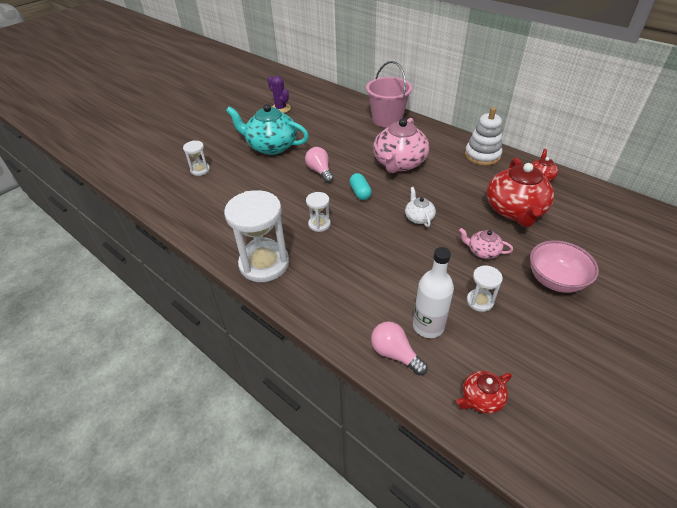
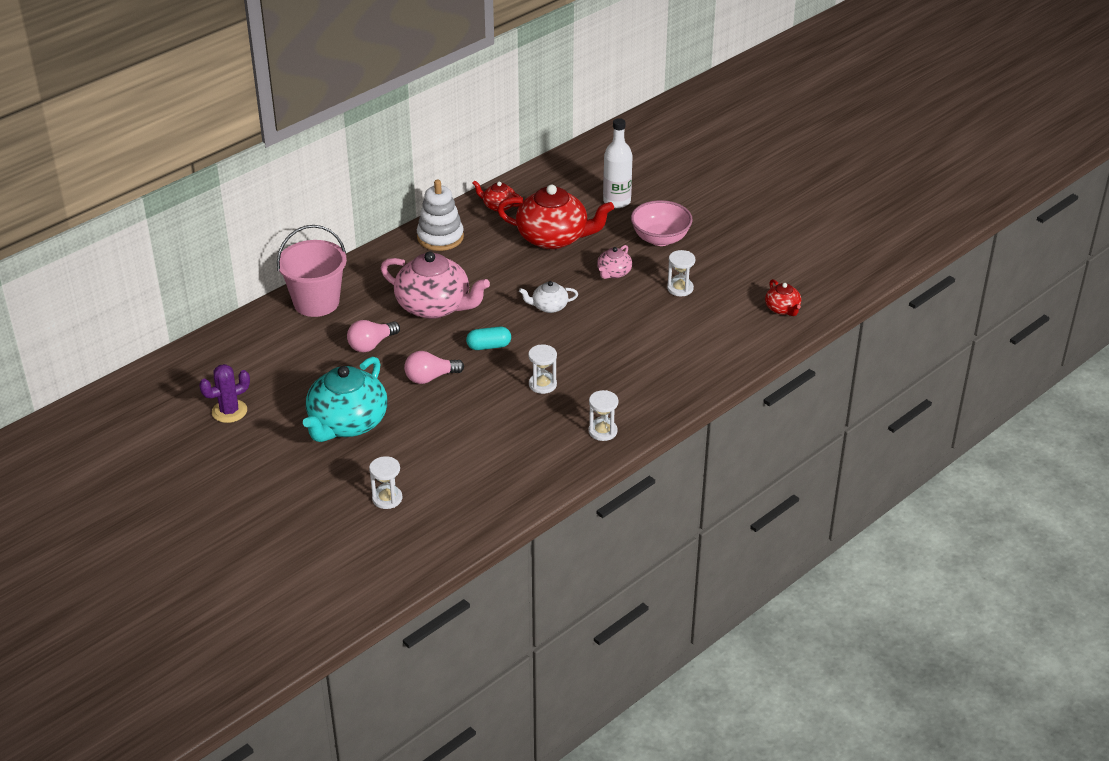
camera: 85 degrees left, 5 degrees down
(264, 264) = (602, 431): white hourglass -> white hourglass, size x0.48
(395, 354) = (735, 349): pink light bulb -> pink light bulb (371, 345)
(428, 326) = (706, 324): white bottle -> white bottle (617, 201)

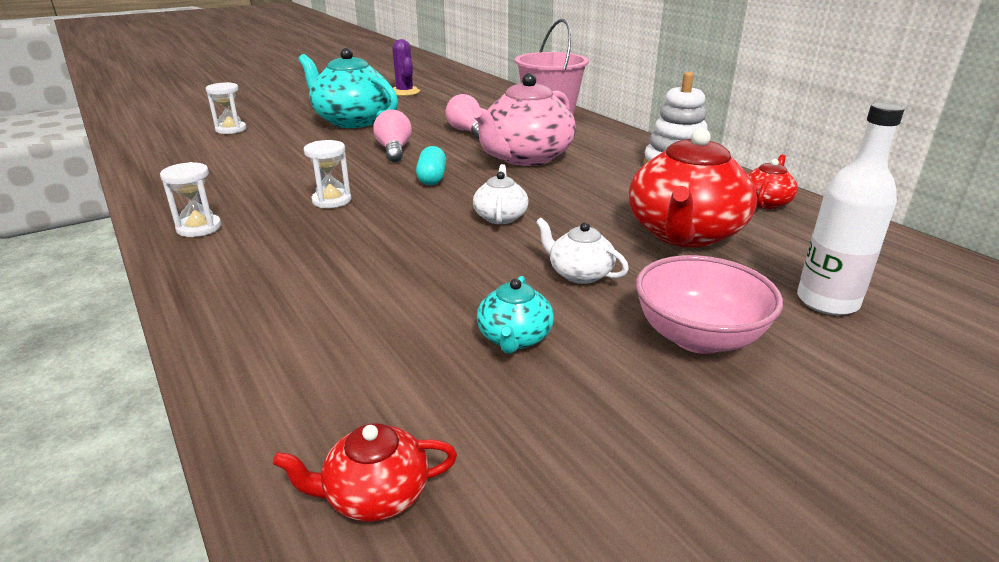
camera: 100 degrees right, 10 degrees down
(613, 273) = (579, 274): pink teapot -> white teapot
(680, 288) = (514, 338): white hourglass -> turquoise teapot

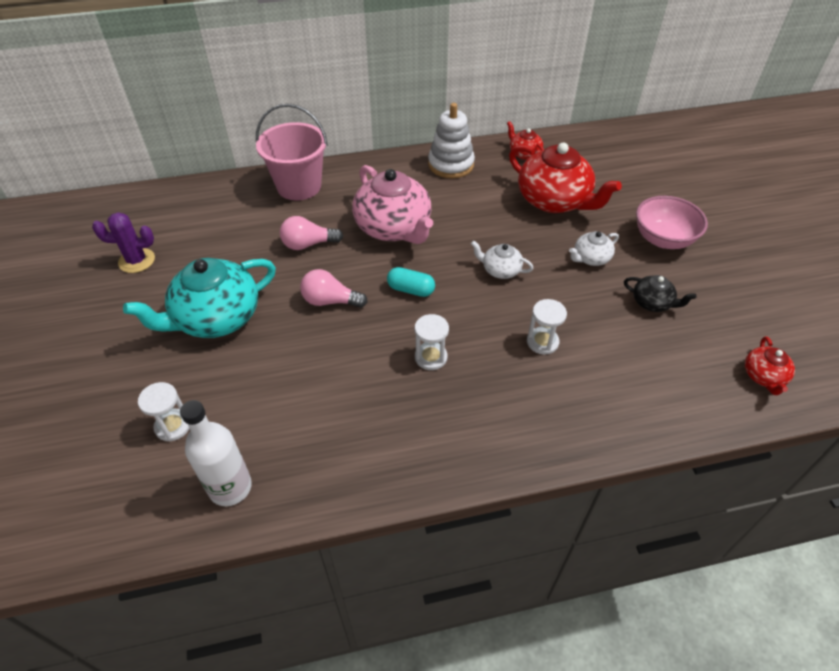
camera: 70 degrees left, 20 degrees up
(199, 228) = (453, 449): white hourglass -> white hourglass (542, 342)
(514, 338) = (652, 303): turquoise teapot -> black teapot
(827, 301) = (640, 186): white bottle -> white bottle (230, 487)

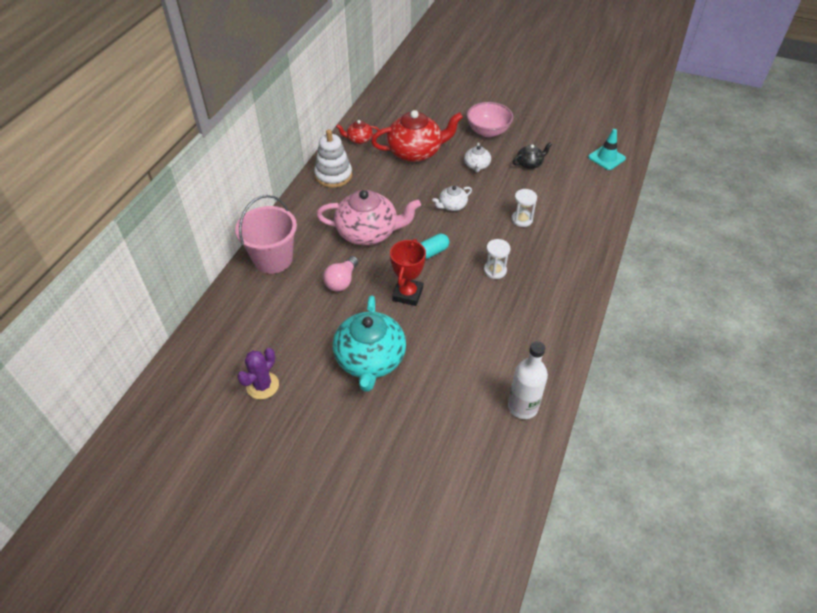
camera: 55 degrees left, 0 degrees up
(173, 426) = (451, 419): white hourglass -> none
(330, 301) = (407, 294): pink light bulb -> red trophy
(763, 376) = (606, 158): red teapot -> turquoise traffic cone

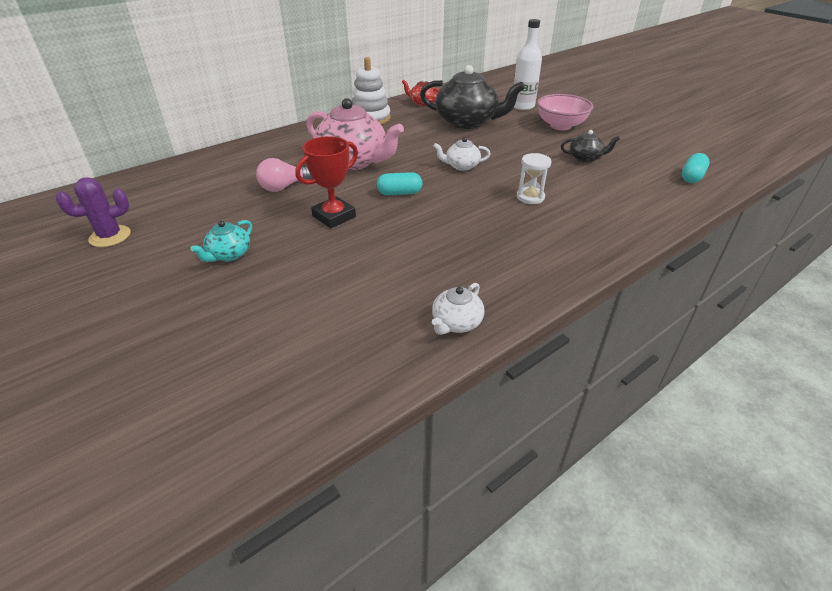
camera: 30 degrees right, 10 degrees down
(273, 259) = (247, 154): pink bucket -> none
(370, 360) = (229, 255): turquoise teapot -> turquoise teapot, size x0.48
(415, 152) = (467, 122): red teapot -> black teapot
(477, 166) = (521, 145): white teapot -> white teapot (456, 323)
(495, 270) = (452, 228): white hourglass -> none
(522, 407) = (339, 372): white bottle -> white bottle (522, 106)
(606, 158) = (692, 177): turquoise traffic cone -> turquoise capsule

